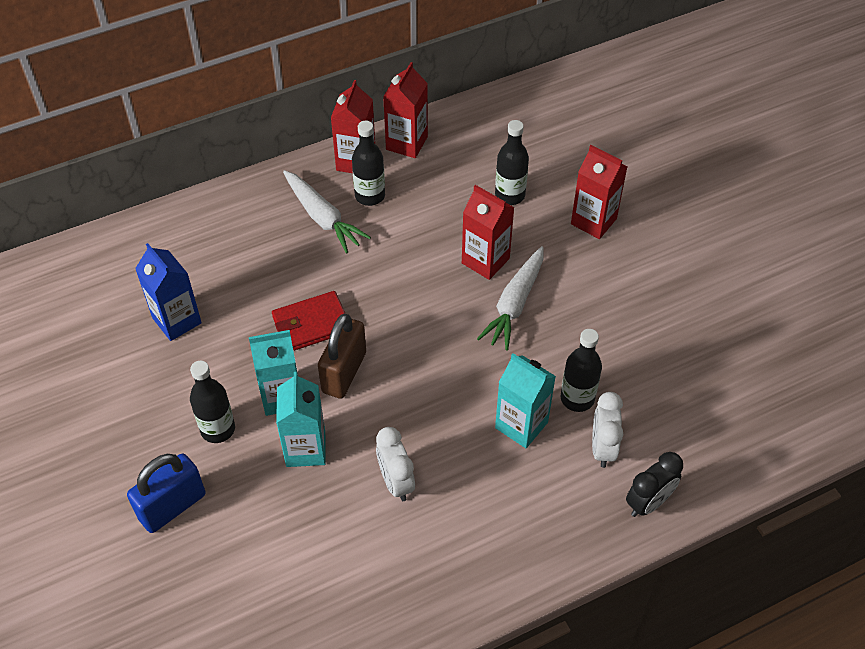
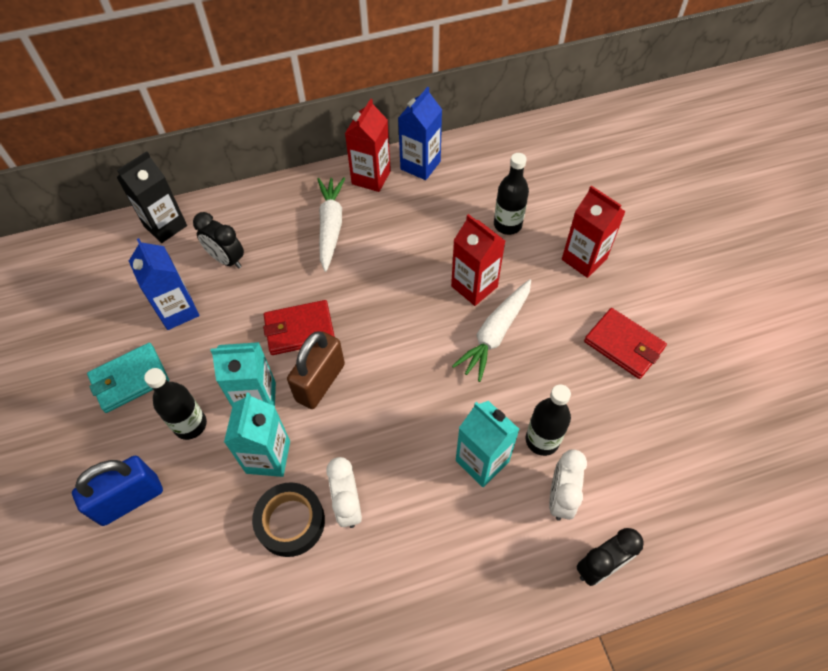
camera: 10 degrees right, 5 degrees up
(141, 236) = (165, 226): none -> black carton
(142, 394) = (130, 379): none -> turquoise wallet
(217, 263) = (227, 259): none -> black clock
(322, 217) = (330, 227): white carrot -> white carrot turned 150 degrees counterclockwise
(341, 504) = (290, 522): none -> black tape
(370, 196) = (377, 211): black bottle -> none
(406, 143) = (420, 165): red carton -> blue carton
(645, 300) = (623, 345): none -> red wallet

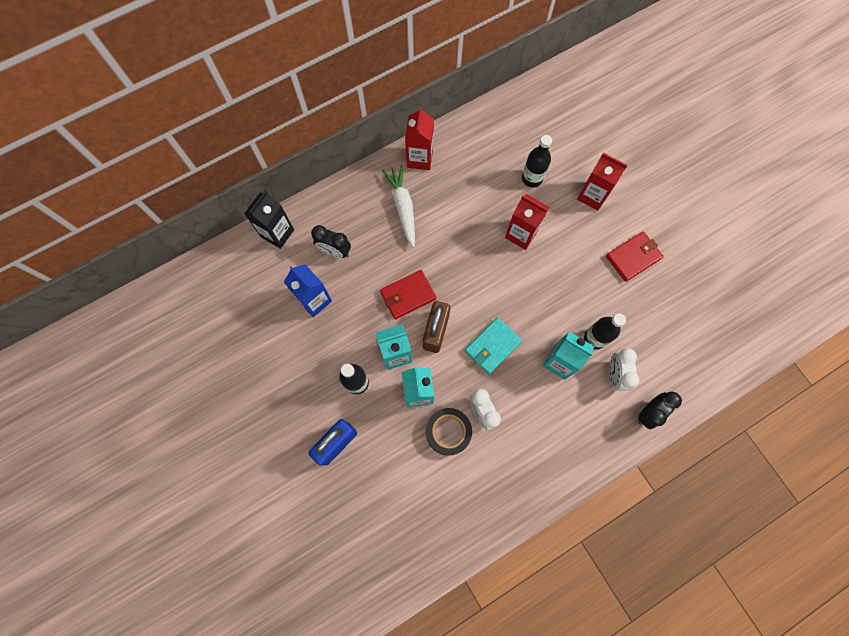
camera: 15 degrees left, 15 degrees up
(130, 379) = (301, 360): turquoise wallet -> turquoise wallet (492, 346)
(420, 165) = (454, 140): blue carton -> none
(495, 333) = (545, 268): white carrot -> none
(623, 345) = (633, 257): red wallet -> red wallet turned 60 degrees counterclockwise

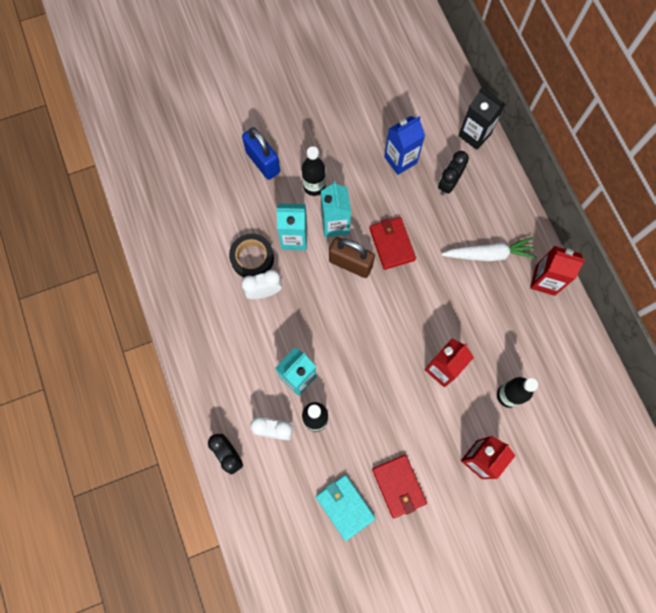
camera: 100 degrees right, 0 degrees up
(492, 346) = (326, 314): turquoise wallet -> turquoise wallet (345, 506)

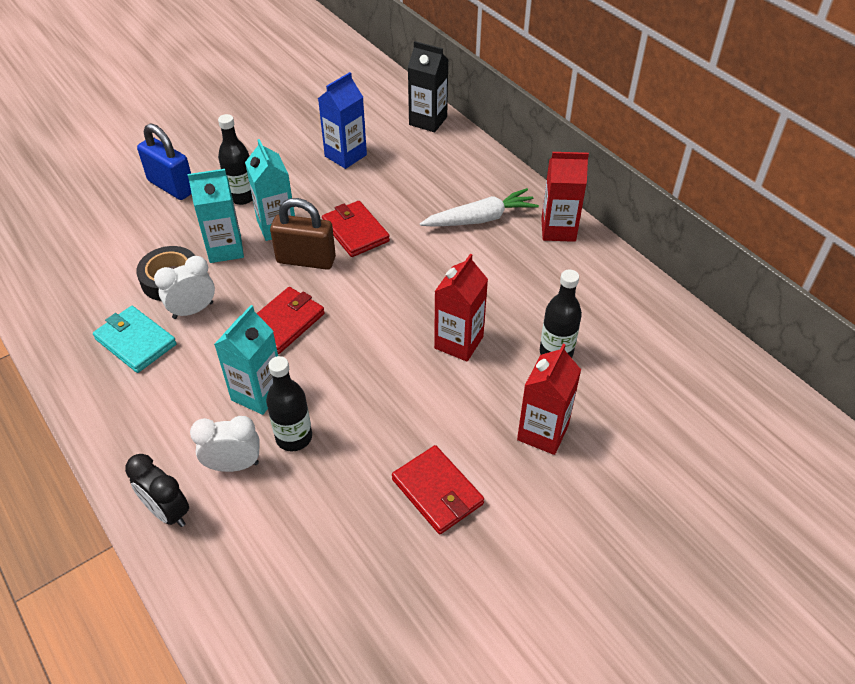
camera: 15 degrees left, 25 degrees down
(325, 320) = (285, 323): none -> red wallet
(345, 506) = (363, 538): turquoise wallet -> turquoise wallet (136, 341)
(448, 184) = (410, 166): black clock -> none

